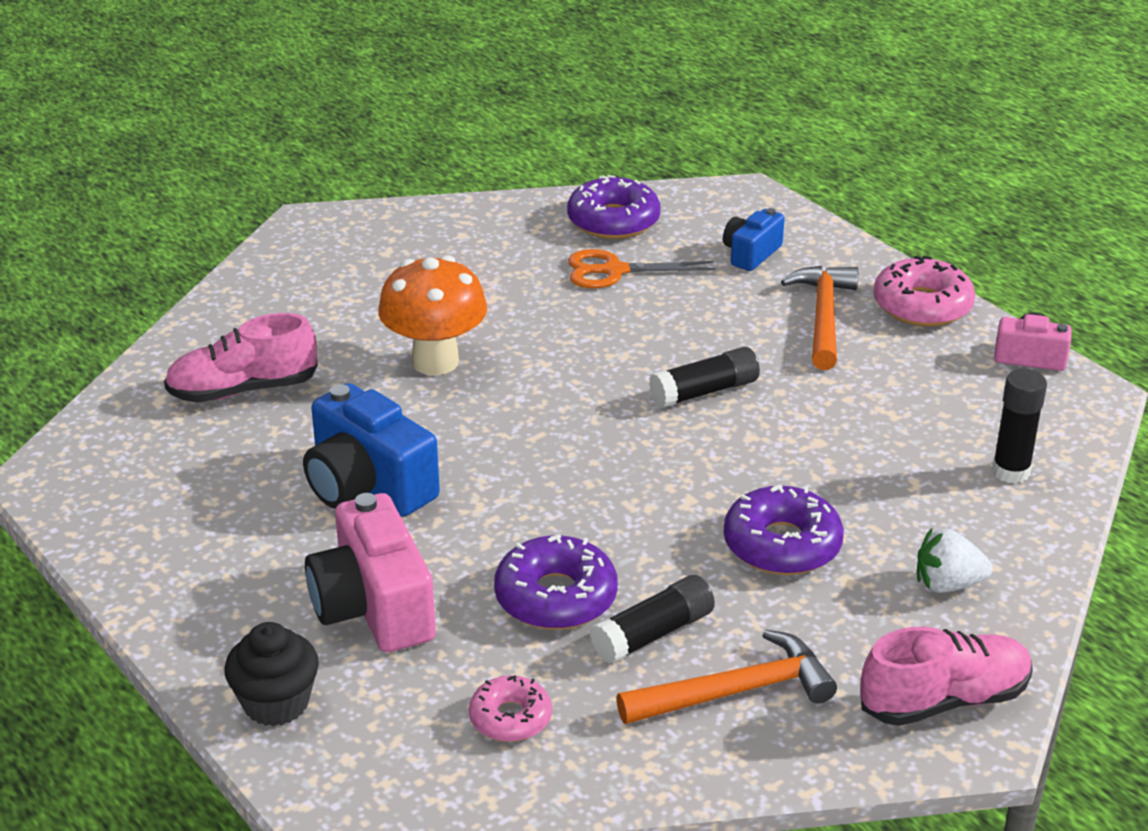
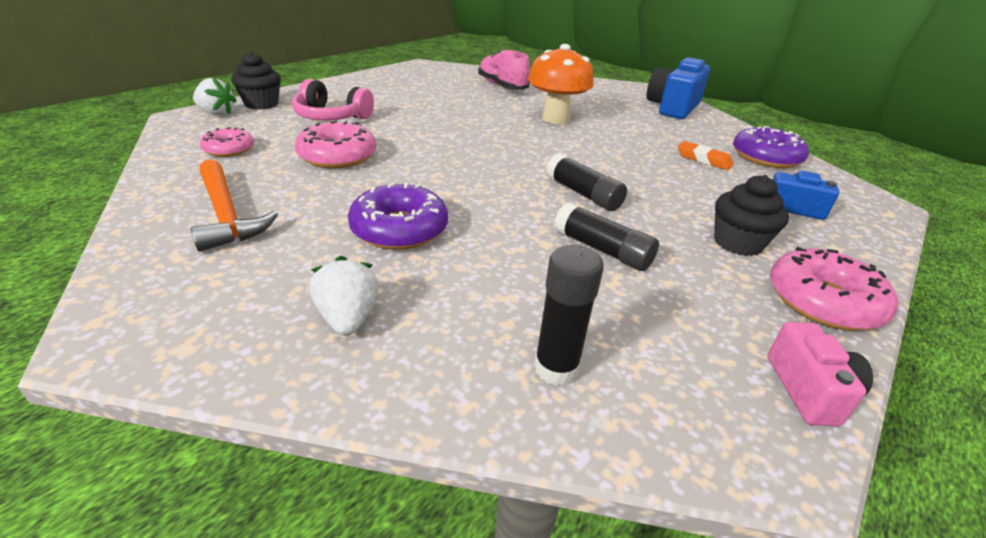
camera: 75 degrees right, 0 degrees up
(319, 759) = (216, 113): none -> white strawberry
(368, 486) = (433, 111): blue camera -> blue camera (673, 108)
(374, 607) = (331, 117): pink camera -> pink headphones
(556, 597) = (337, 156): purple donut -> pink donut
(614, 271) = (703, 159): orange scissors -> orange eraser
(653, 634) = (297, 185): black glue stick -> black glue stick (602, 249)
(823, 317) = (737, 243): orange hammer -> black cupcake
(944, 700) = (173, 315): pink shoe -> none

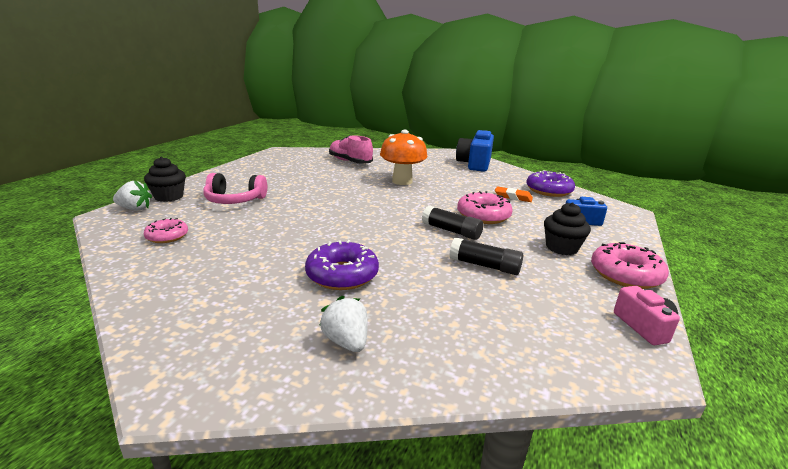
camera: 15 degrees left, 10 degrees down
(226, 214) = (202, 286): orange hammer -> none
(337, 156) = (260, 229): pink donut -> pink donut (483, 216)
(556, 368) = (500, 345): black glue stick -> none

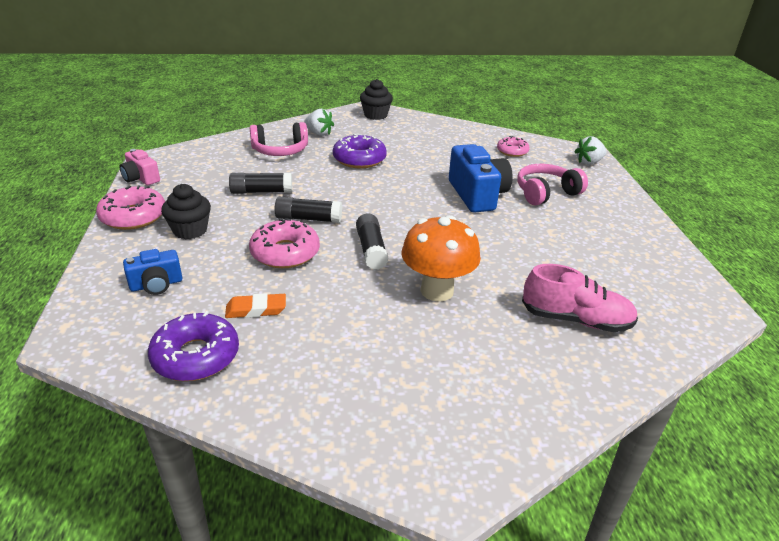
camera: 150 degrees right, 10 degrees up
(169, 197) = (600, 179): black cupcake -> black cupcake (375, 115)
(420, 203) = (371, 249): none -> black glue stick
(433, 321) = (280, 150): none -> pink headphones
(474, 164) = (368, 420): blue camera -> blue camera (477, 195)

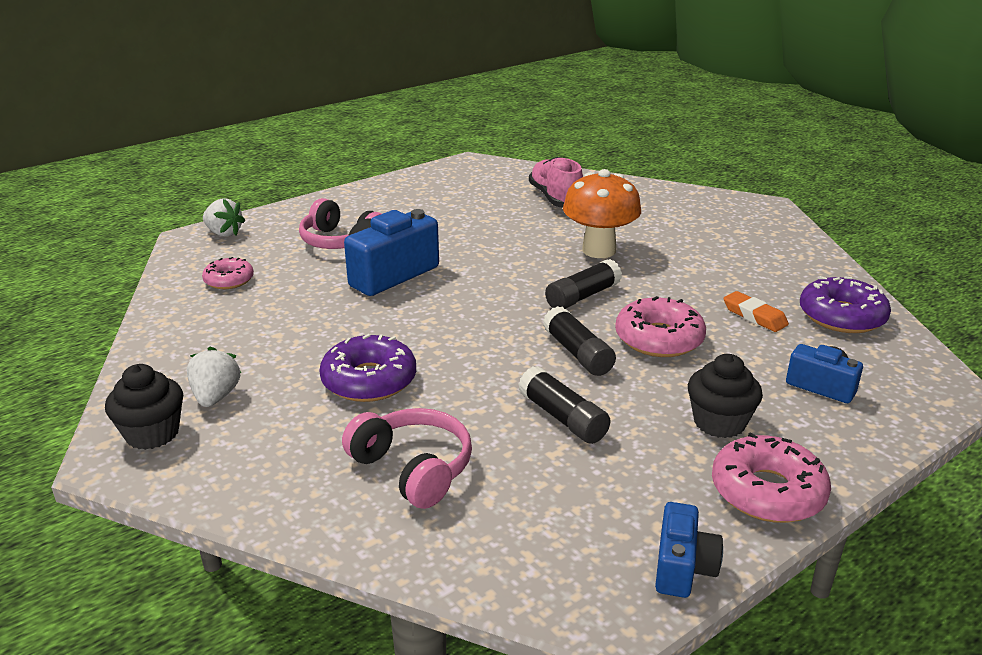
camera: 120 degrees left, 5 degrees down
(141, 178) = (682, 567): pink camera -> blue camera
(319, 133) = (298, 461): white strawberry -> white strawberry (216, 397)

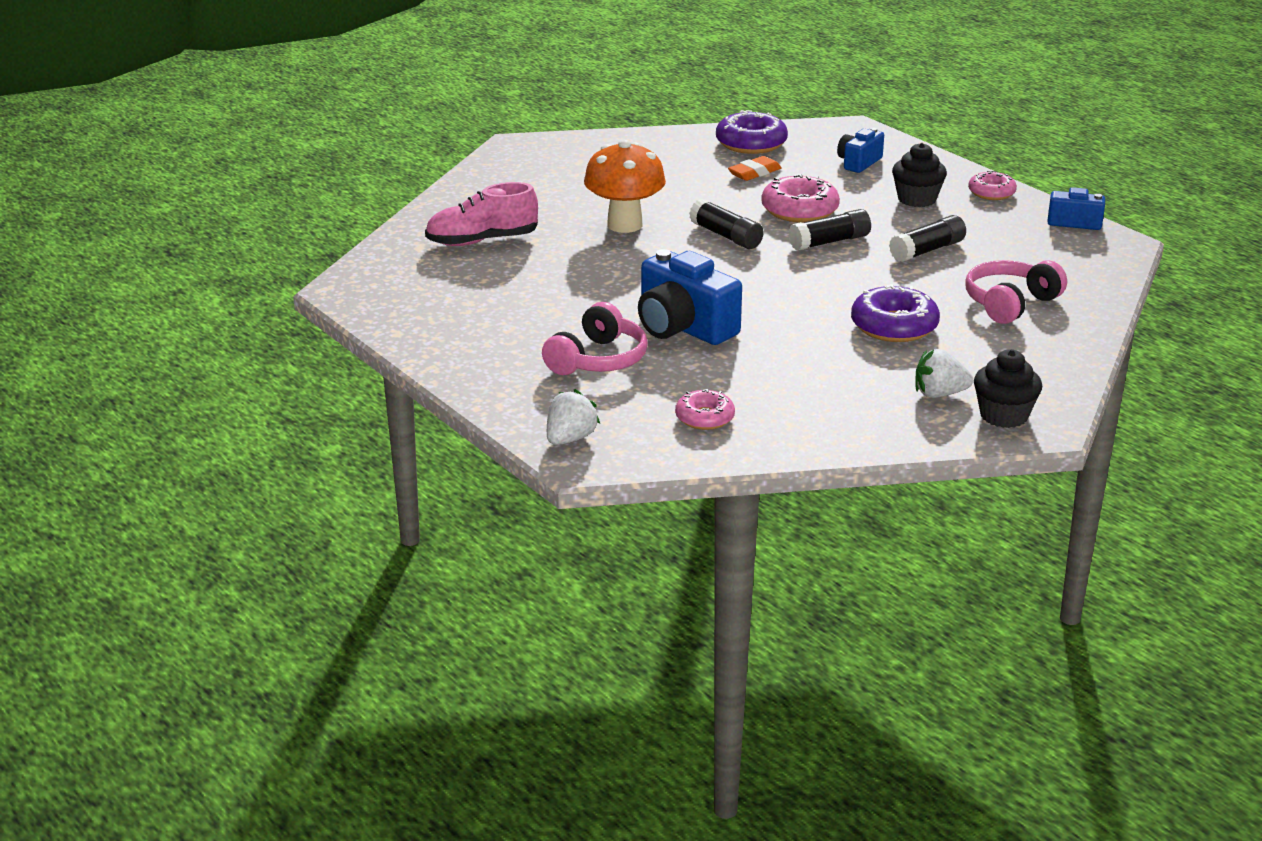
camera: 90 degrees left, 0 degrees up
(767, 492) = (991, 193): pink donut -> pink donut, size x0.62

